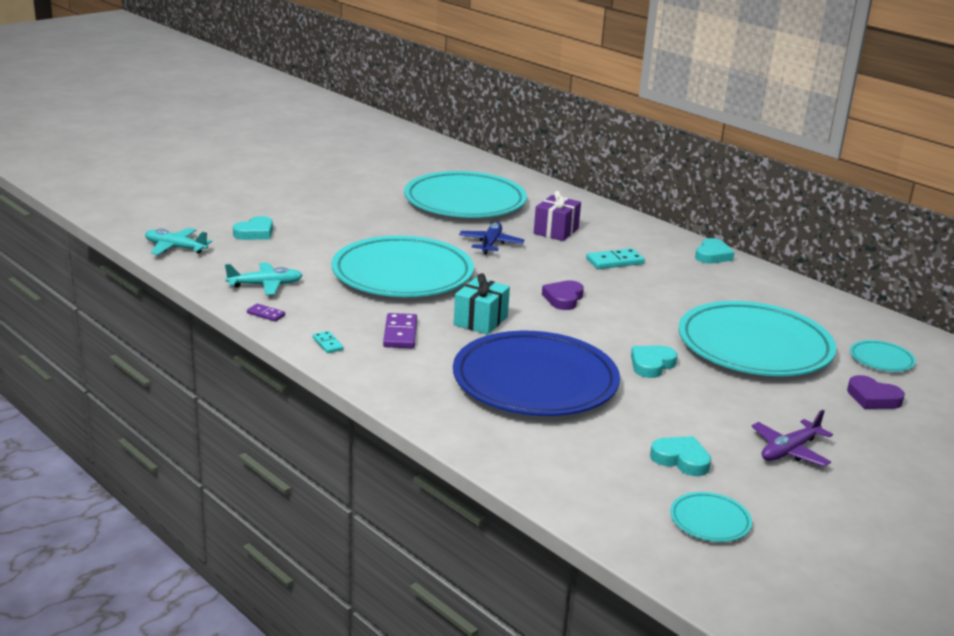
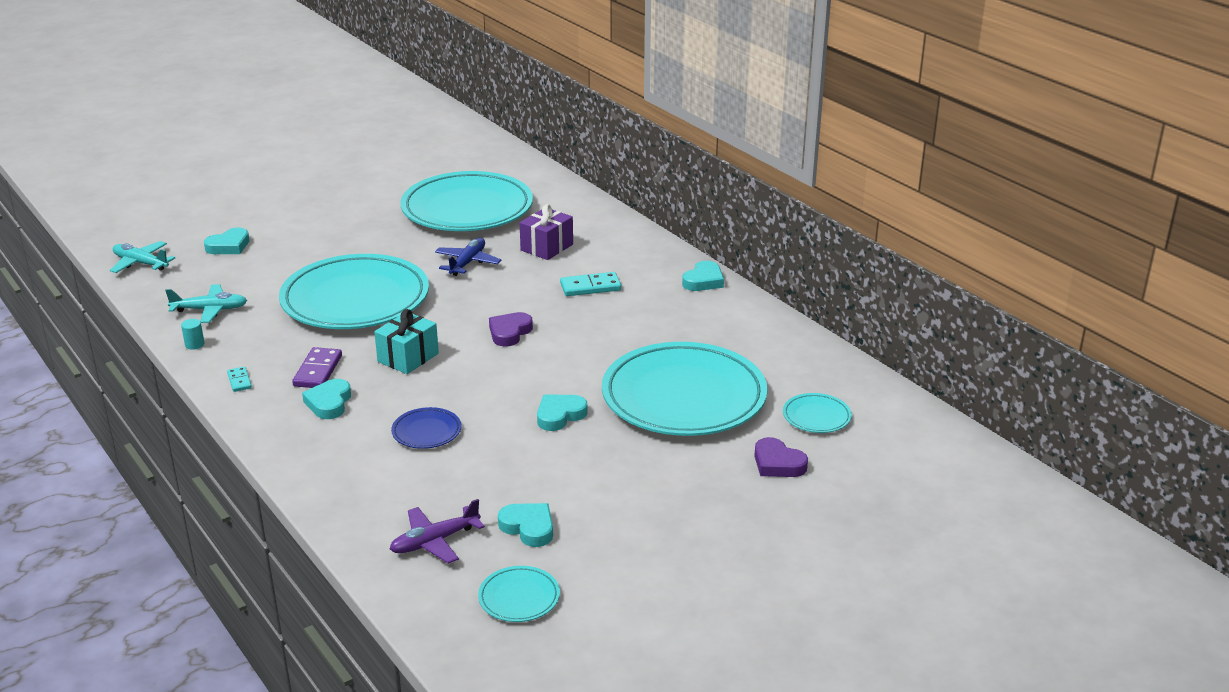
camera: 10 degrees right, 5 degrees up
(266, 314) = (194, 344): purple domino -> turquoise cylinder
(426, 360) = (329, 403): none -> turquoise heart
(535, 382) = (426, 432): blue plate -> blue plate, size x0.41
(789, 451) = (648, 522): purple plane -> purple plane (434, 541)

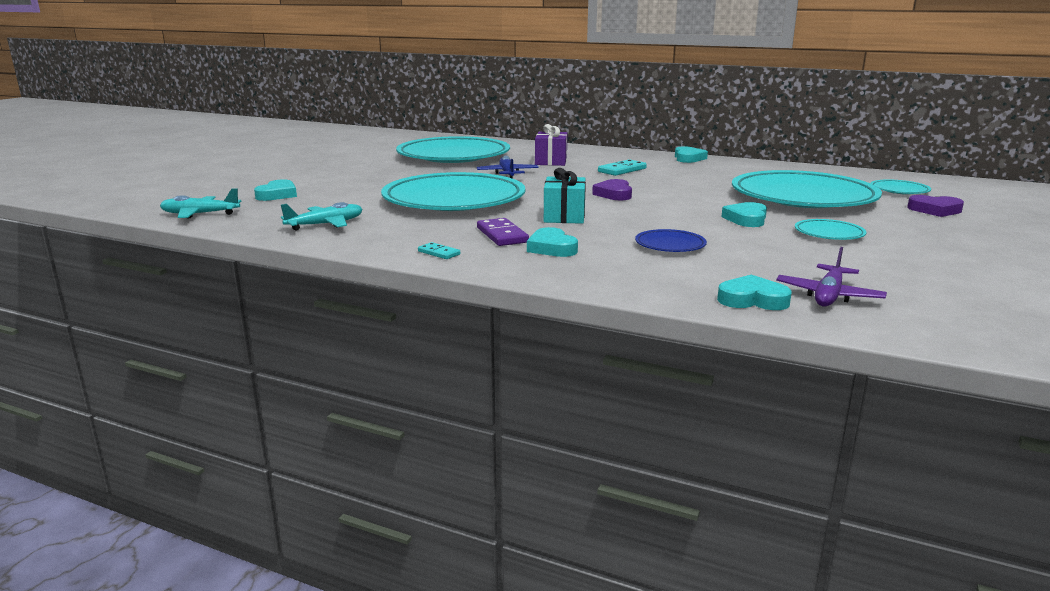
camera: 30 degrees left, 10 degrees down
(194, 344) = (348, 243): turquoise cylinder -> none
(519, 598) = (973, 307): turquoise plate -> turquoise plate (829, 233)
(528, 527) = (874, 271): turquoise heart -> turquoise heart (752, 300)

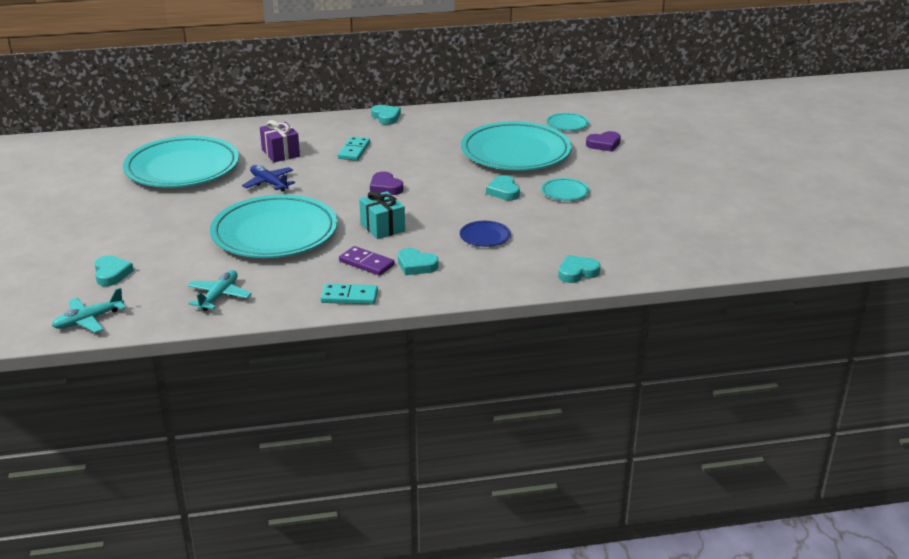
camera: 35 degrees left, 10 degrees up
(439, 253) = (349, 297): turquoise domino -> turquoise domino, size x1.72
(828, 296) = (611, 255): purple plane -> none

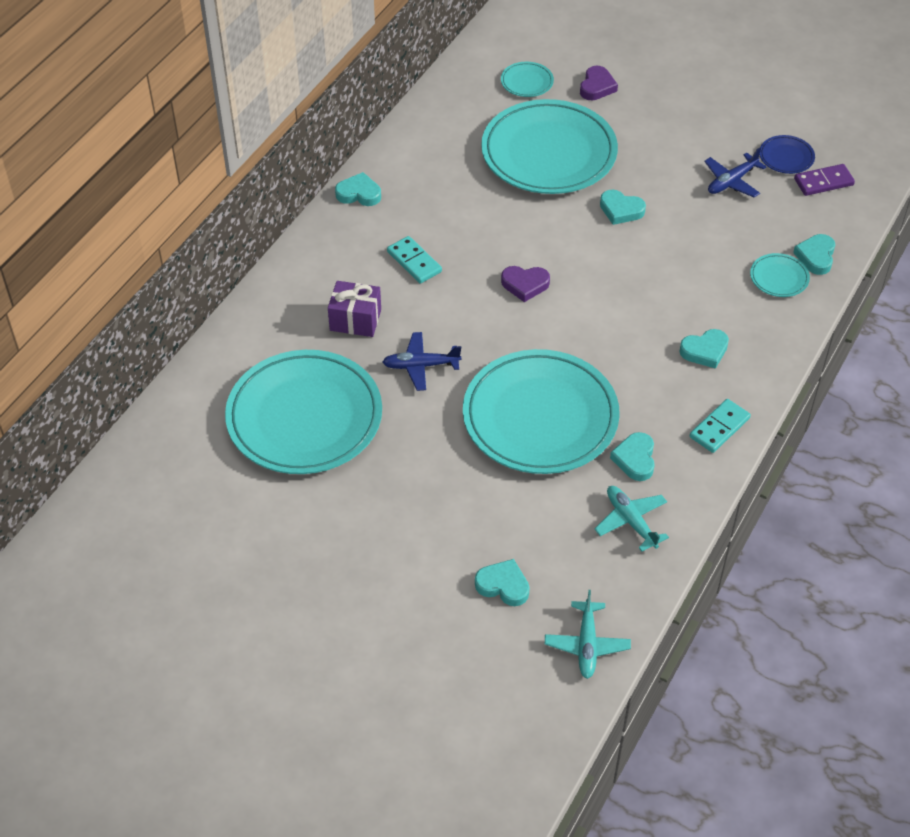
camera: 50 degrees left, 20 degrees up
(278, 277) = (635, 459): none -> turquoise heart
(366, 263) = (668, 382): purple domino -> purple domino (823, 182)
(382, 227) = (607, 333): turquoise gift -> none
(485, 236) = (696, 275): blue plate -> blue plate (786, 157)
(565, 192) = (665, 172): turquoise plate -> turquoise plate (779, 278)
(598, 216) = (731, 181): none -> blue plane

